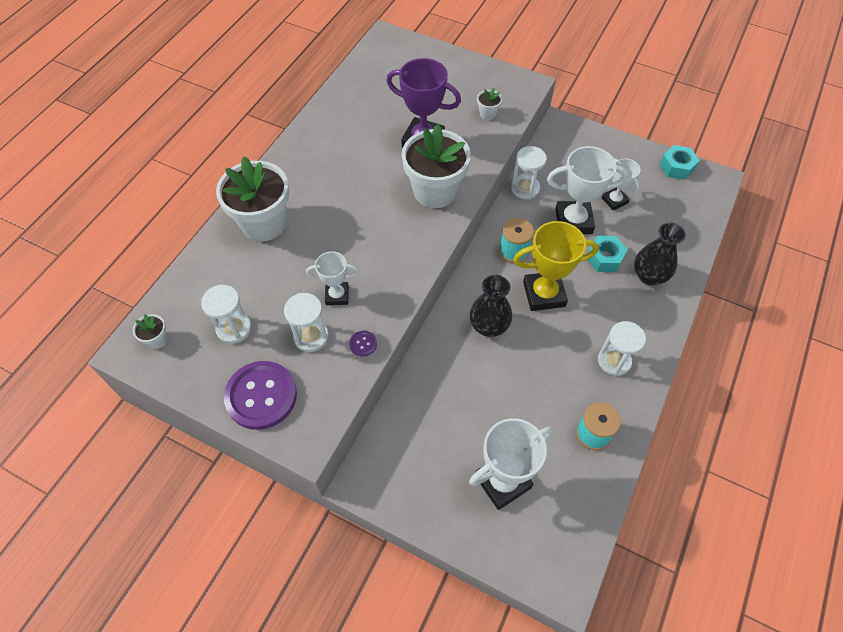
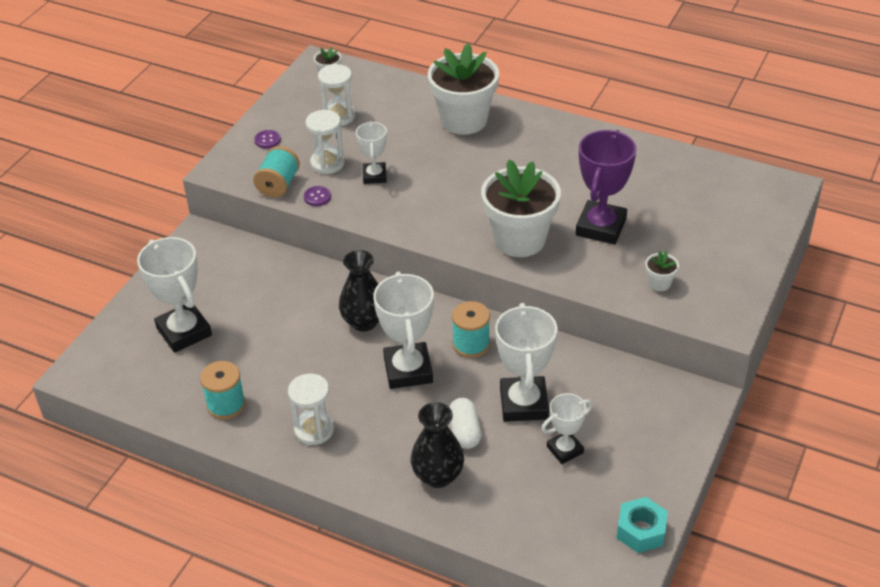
camera: 90 degrees right, 15 degrees down
(261, 396) = (267, 140): purple button -> purple button, size x0.40
(340, 380) = (278, 185): none -> turquoise spool
(525, 188) = (575, 357): white hourglass -> none
(544, 294) = (408, 370): yellow trophy -> white trophy
(604, 258) = (465, 432): turquoise nut -> white capsule

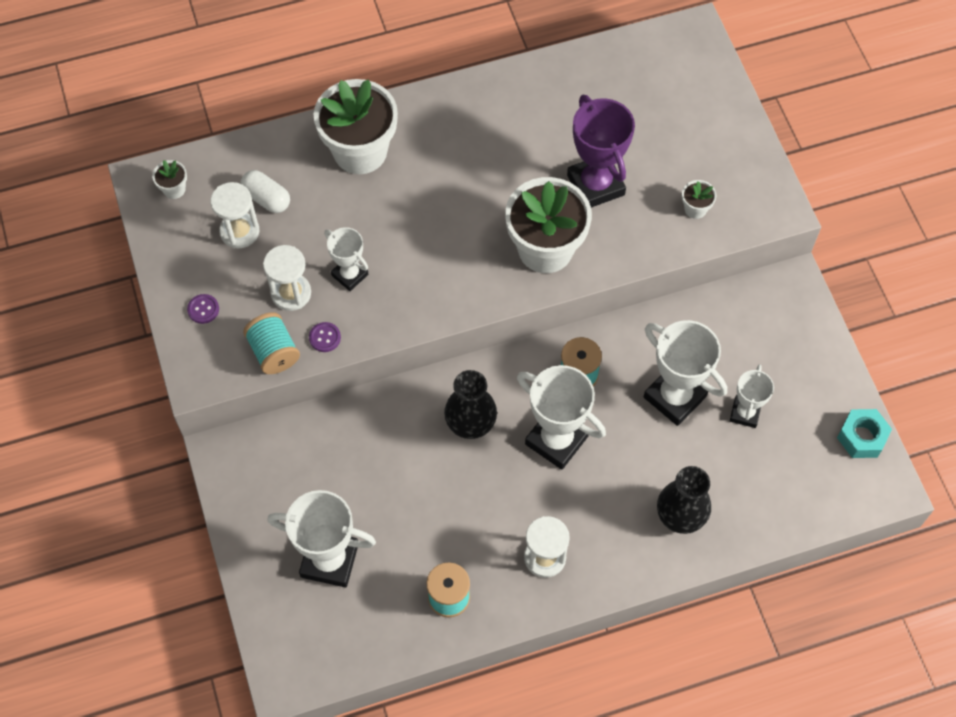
camera: 45 degrees left, 20 degrees up
(465, 432) = (658, 459): white capsule -> white capsule (267, 198)

